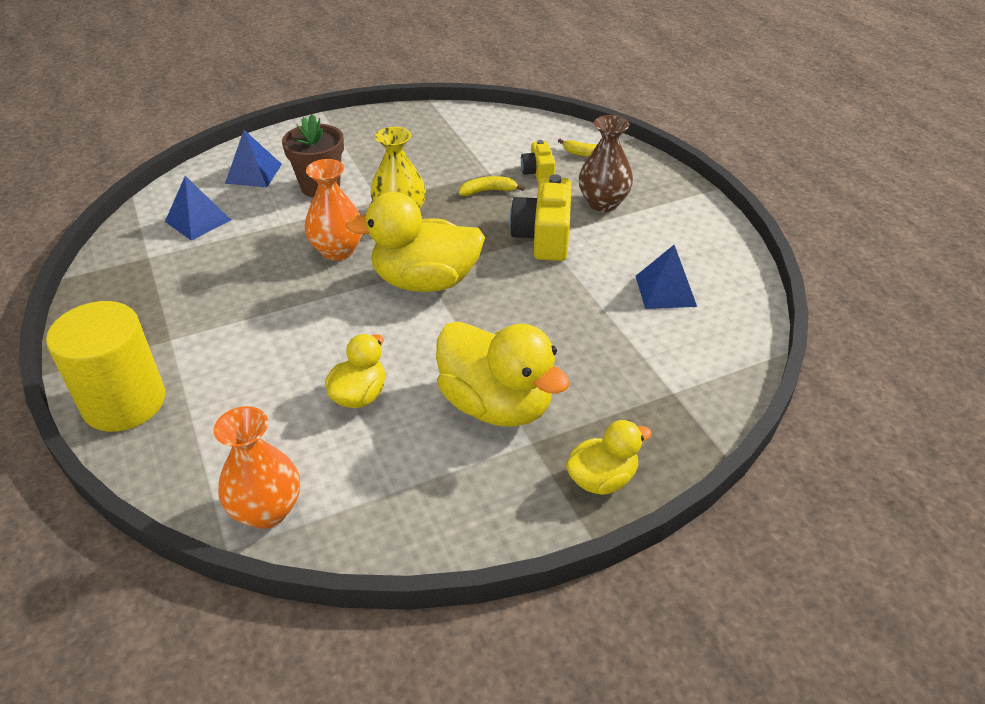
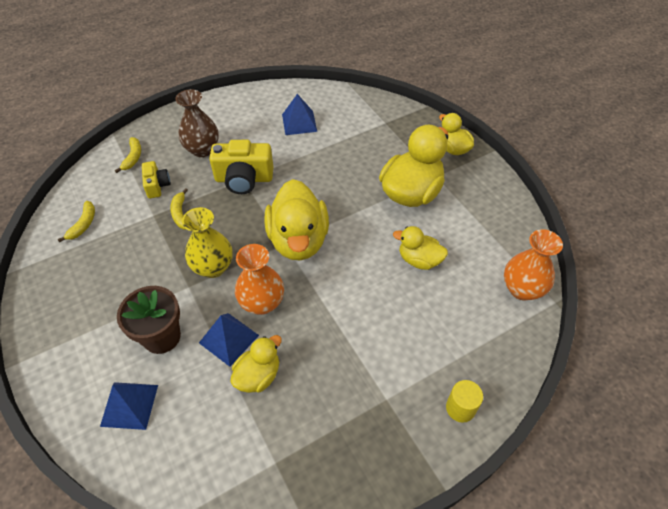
camera: 95 degrees left, 10 degrees up
(124, 402) = (460, 408): yellow cylinder -> yellow cylinder, size x0.47
(198, 220) = (214, 434): blue pyramid -> blue pyramid (229, 339)
(246, 247) = (258, 375): none -> yellow duck
(483, 132) = (83, 224): none -> yellow banana
(538, 173) = (157, 186): yellow camera -> yellow camera turned 90 degrees counterclockwise

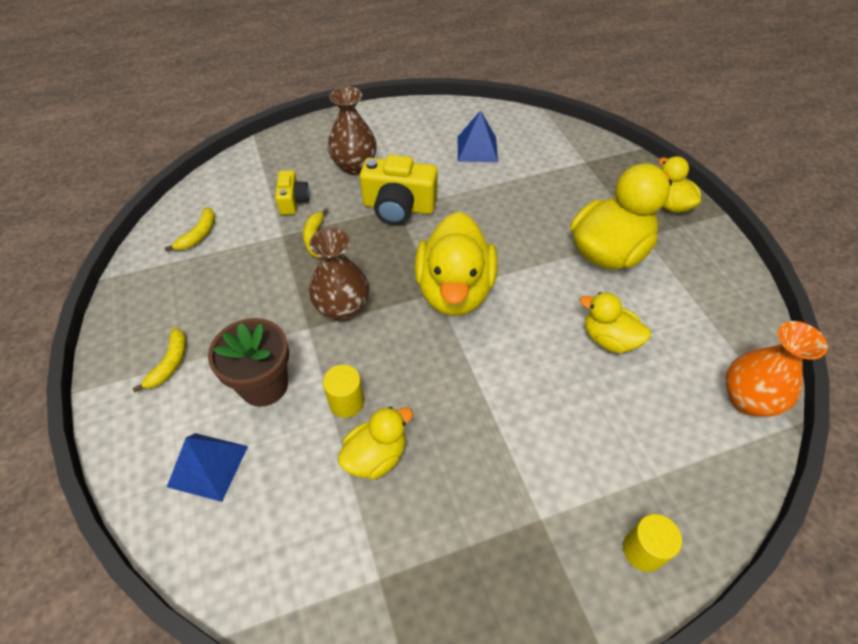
camera: 10 degrees right, 0 degrees up
(133, 157) = (271, 165): yellow banana -> yellow banana (170, 363)
(213, 267) = (343, 309): yellow vase -> brown vase
(229, 339) = (346, 402): blue pyramid -> yellow cylinder
(262, 303) = (396, 363): orange vase -> none

